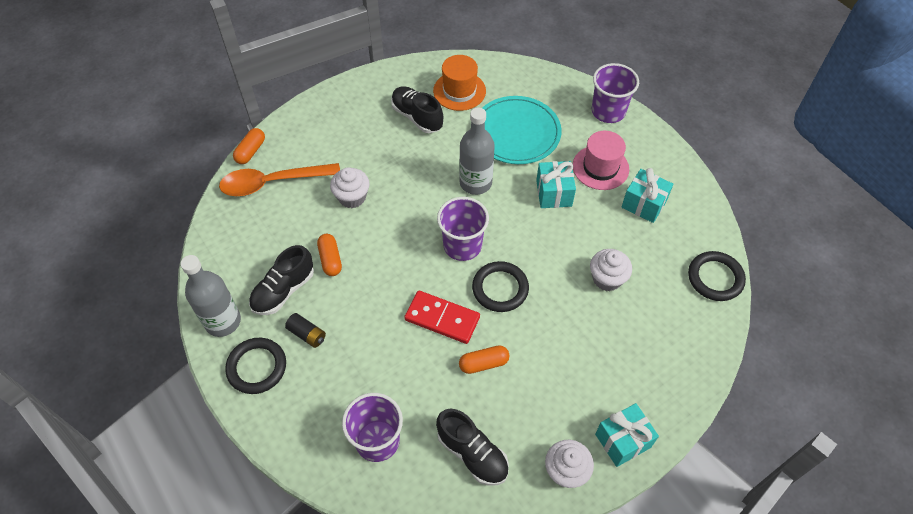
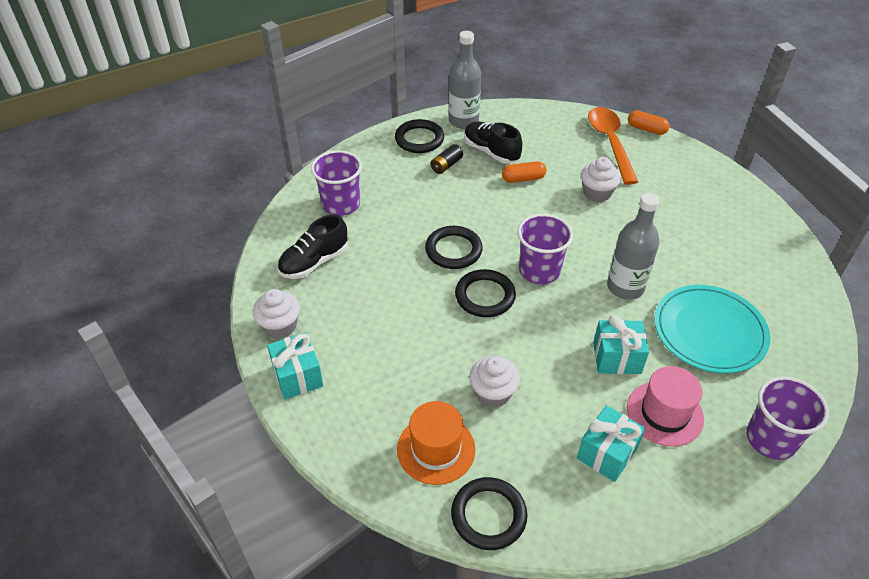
camera: 95 degrees right, 10 degrees down
(417, 117) = (716, 244): black shoe -> none
(442, 318) = (453, 250): red domino -> black ring
(459, 91) = (768, 283): orange hat -> orange hat (436, 449)
(483, 363) = (401, 276): orange capsule -> none

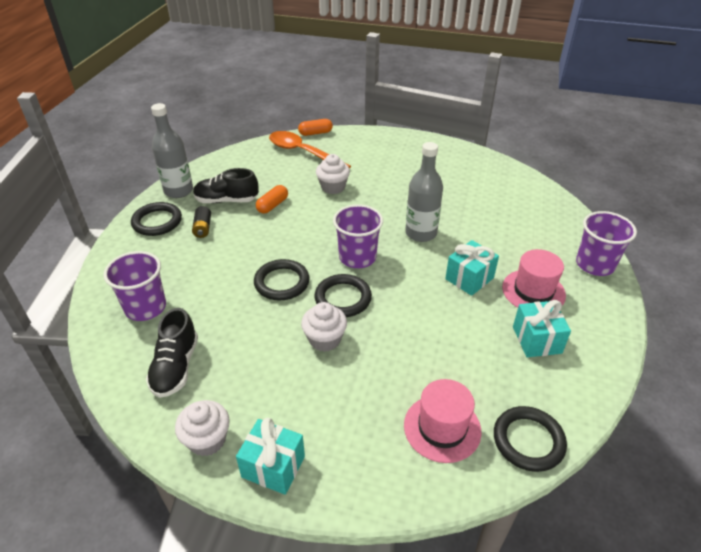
camera: 45 degrees left, 5 degrees down
(436, 449) = (442, 428): orange hat -> pink hat
(492, 393) = (429, 358): white cupcake -> white cupcake (325, 339)
(709, 331) = (495, 228): turquoise plate -> none

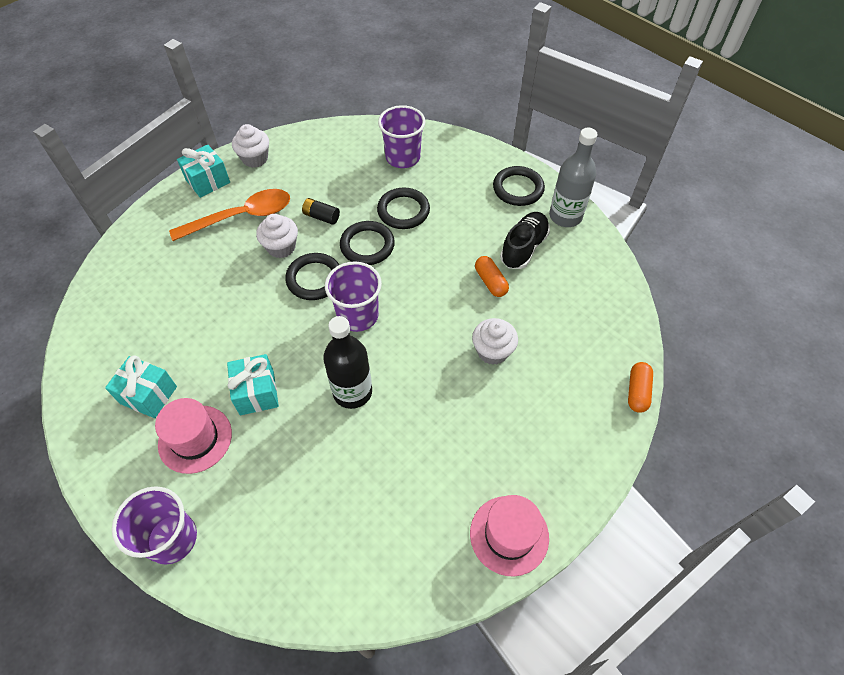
camera: 120 degrees right, 15 degrees up
(176, 367) = (327, 159): black shoe -> none
(203, 228) = (486, 217): black battery -> black battery (321, 217)
(303, 152) = (590, 355): orange spoon -> orange spoon (241, 217)
(421, 233) = (352, 392): grey bottle -> black bottle
(442, 428) = (147, 277): pink hat -> pink hat (509, 535)
(528, 441) = (89, 320): black ring -> black ring (403, 211)

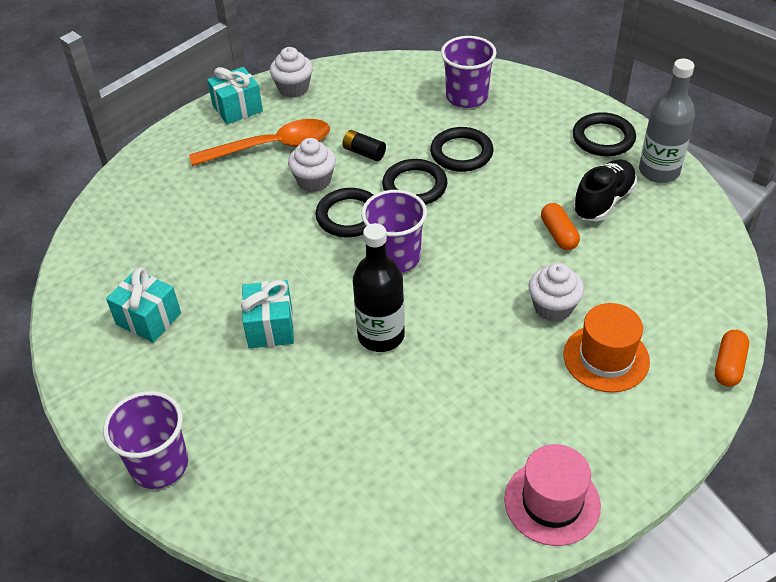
camera: 10 degrees right, 10 degrees down
(195, 439) = (196, 367): pink hat -> none
(539, 394) = (606, 358): none -> orange hat

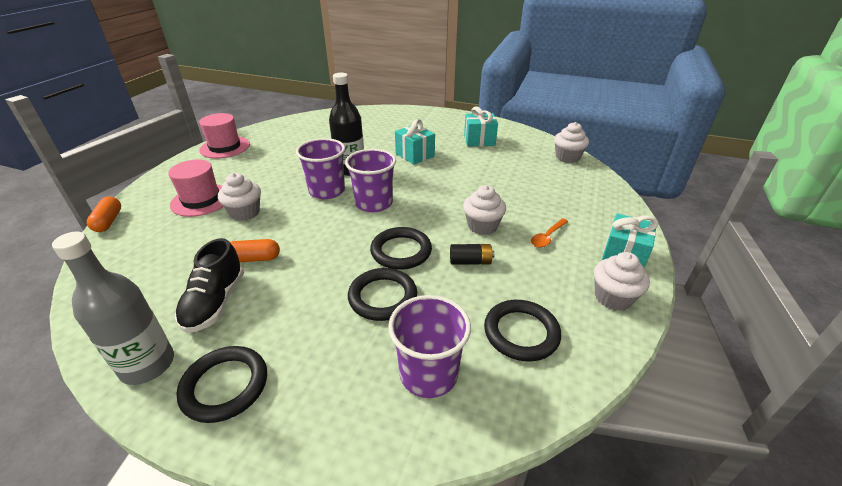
camera: 145 degrees right, 10 degrees down
(95, 231) = (567, 157): none -> white cupcake
(159, 465) = (409, 113): purple cup -> purple cup (327, 191)
(271, 147) = (547, 237): orange spoon -> orange spoon, size x0.47
(349, 216) = (430, 214): black ring -> black ring (521, 333)
(558, 234) = (254, 259): orange capsule -> orange capsule turned 45 degrees counterclockwise
(606, 358) = (201, 200): orange hat -> pink hat

